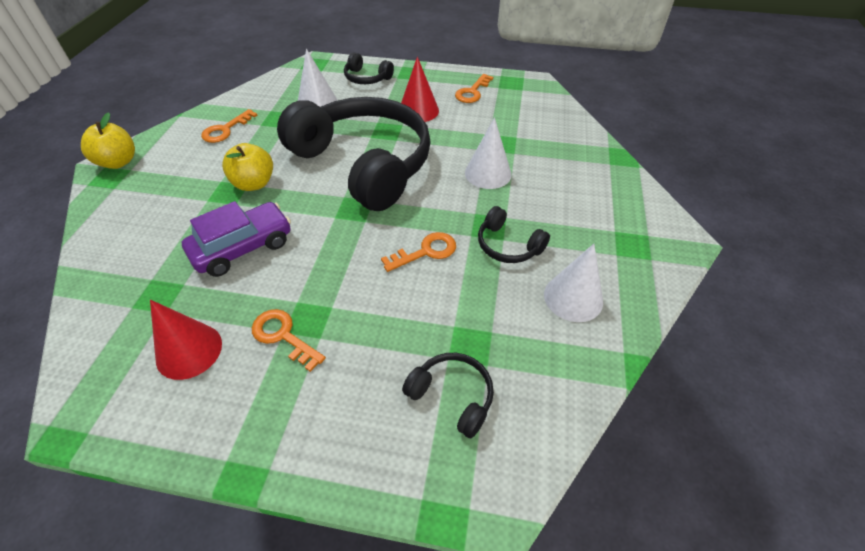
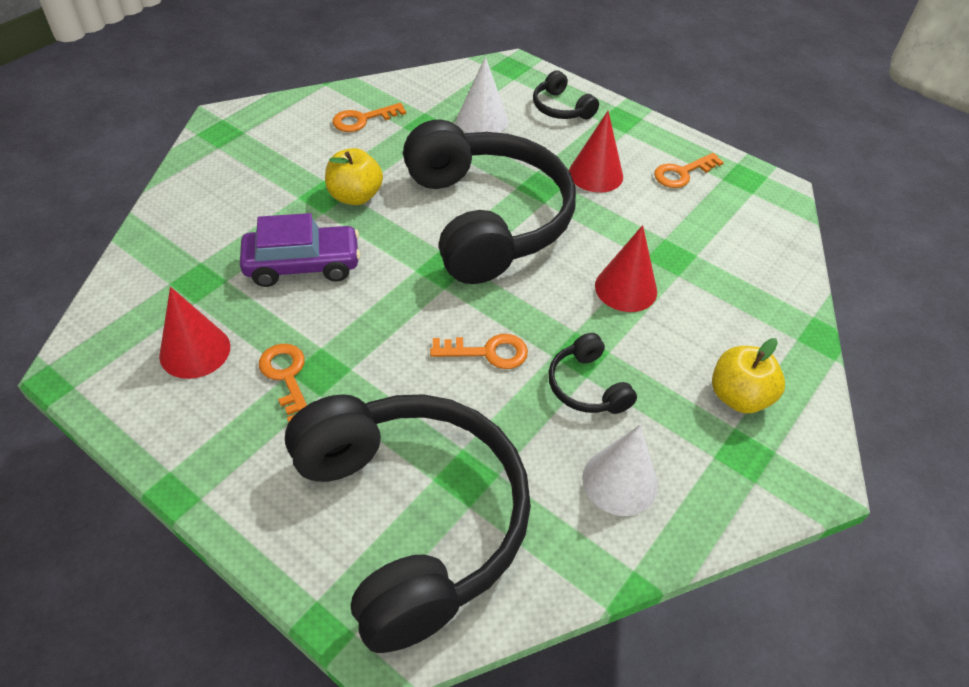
camera: 25 degrees right, 0 degrees up
(118, 162) = (237, 119): yellow apple -> yellow apple (738, 397)
(452, 396) = (410, 519): black headphones -> black headphones, size x2.48
(488, 173) = (626, 288): white cone -> red cone

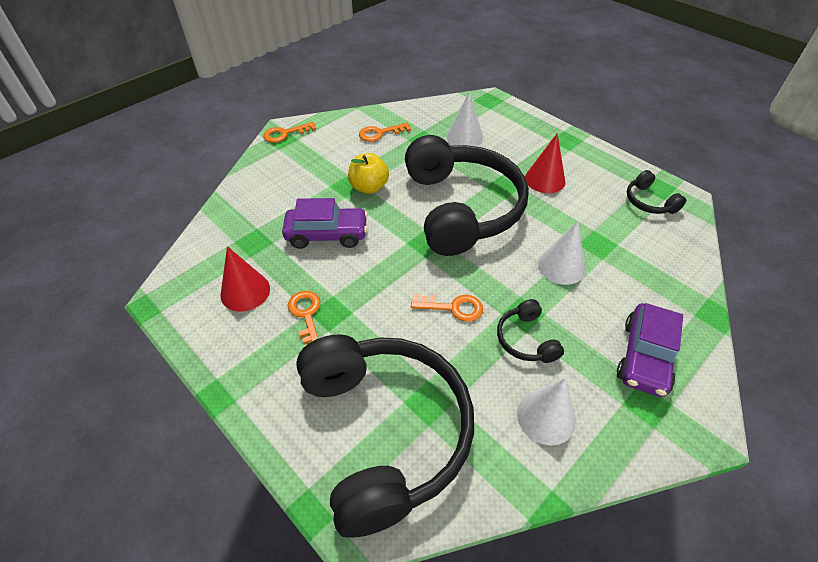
camera: 10 degrees right, 0 degrees up
(561, 108) = (523, 130): black headphones -> black headphones (649, 202)
(626, 288) = (561, 266): red cone -> white cone
(682, 173) = (610, 182): orange key -> orange key (285, 134)
(738, 397) = (644, 357): yellow apple -> purple car

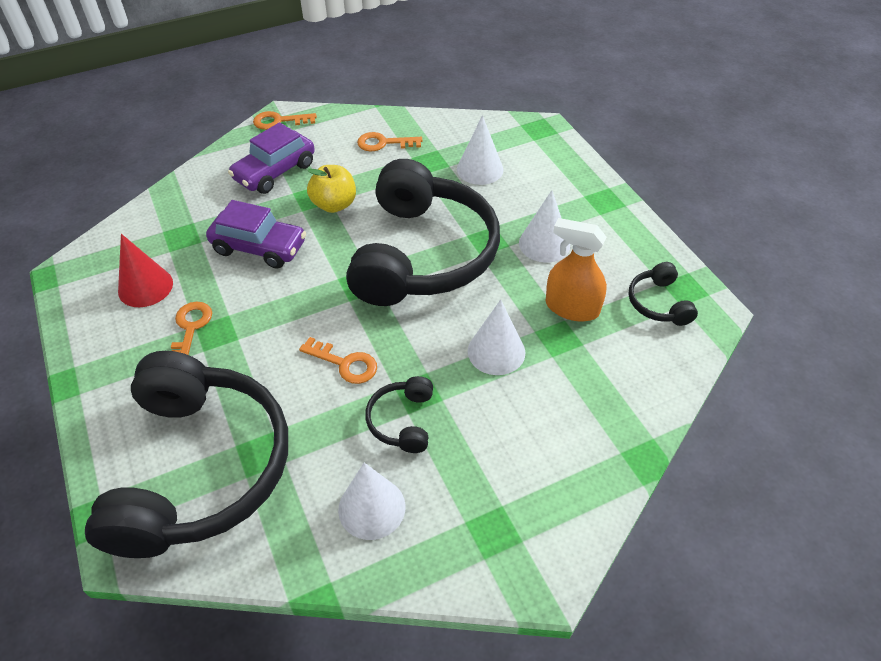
camera: 20 degrees right, 0 degrees up
(545, 179) = (544, 244): red cone -> white cone
(593, 220) = (572, 308): none -> orange spray bottle
(644, 357) = (525, 481): purple car -> purple car (275, 172)

